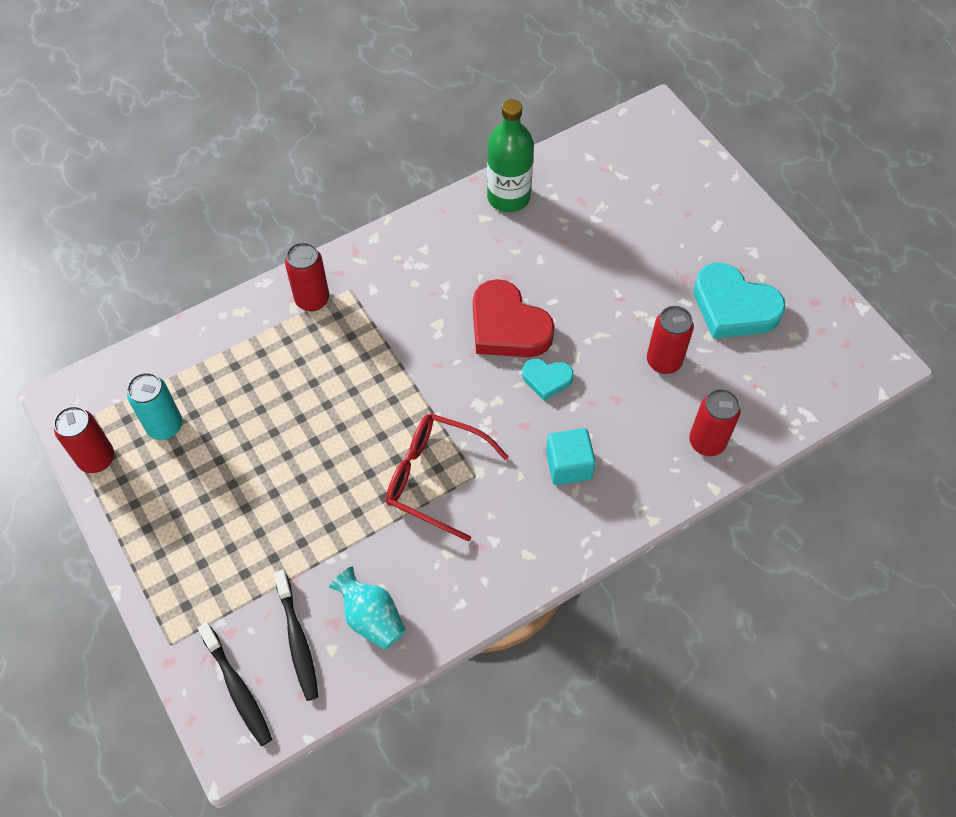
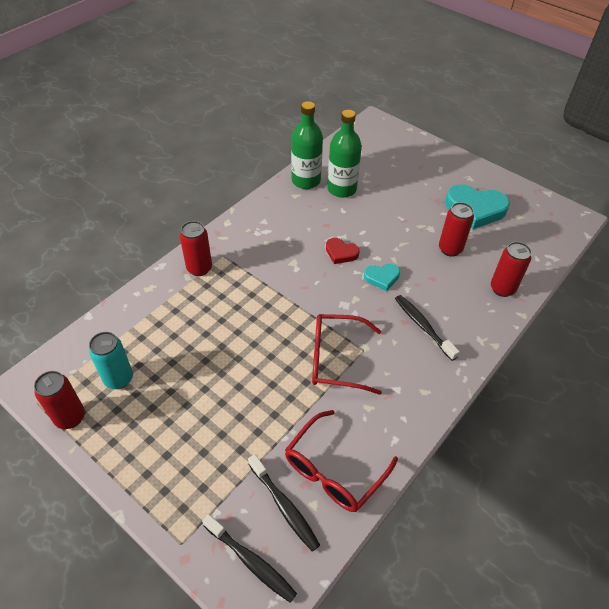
camera: 20 degrees left, 10 degrees down
(371, 617) = (334, 470): turquoise vase -> red glasses
(507, 326) = (341, 253): red heart -> red heart, size x0.53
(554, 224) = (342, 189): none -> green bottle
(568, 465) = (423, 326): turquoise cube -> black toothbrush

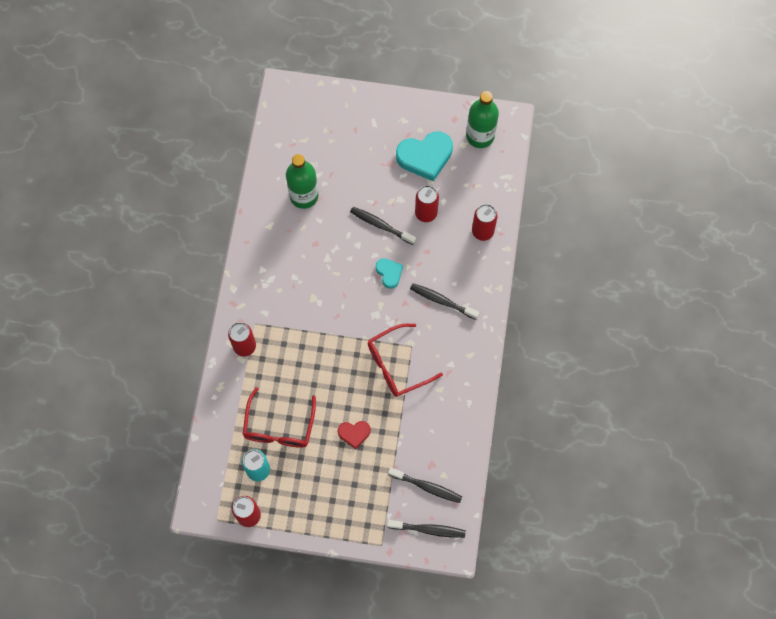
camera: 30 degrees left, 20 degrees up
(306, 181) = (267, 204): green bottle -> green bottle (480, 136)
(334, 470) = (443, 446): red glasses -> red glasses (279, 427)
(341, 253) = (344, 267): red heart -> red heart (354, 433)
(382, 278) = (389, 273): turquoise heart -> turquoise heart turned 75 degrees counterclockwise
(398, 238) = (381, 225): none -> black toothbrush

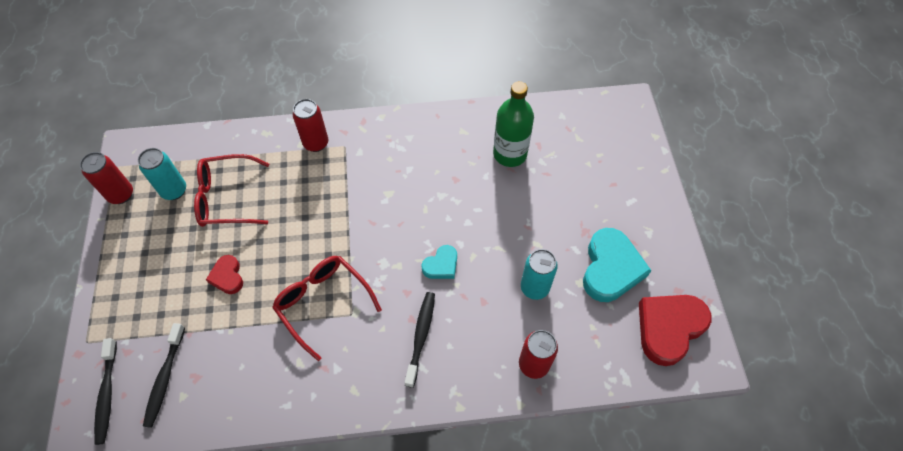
camera: 75 degrees right, 10 degrees down
(381, 225) = (501, 240): black toothbrush -> none
(425, 157) = (611, 268): turquoise heart -> turquoise heart turned 135 degrees counterclockwise
(426, 213) = (534, 288): red can -> turquoise can
(480, 136) = (669, 328): green bottle -> red heart

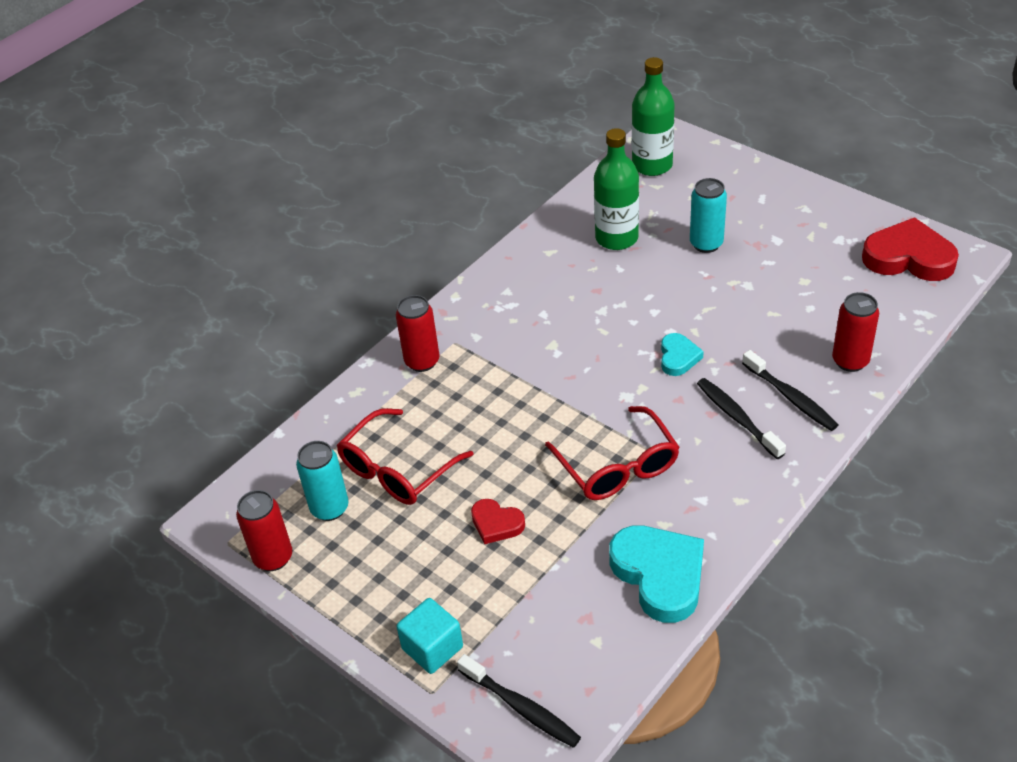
camera: 40 degrees left, 15 degrees down
(116, 317) = (432, 648): none -> turquoise cube
(165, 379) = (559, 645): black toothbrush -> black toothbrush (791, 398)
(323, 303) = (618, 467): red glasses -> red glasses turned 120 degrees counterclockwise
(534, 288) = (775, 312): turquoise can -> turquoise can (706, 244)
(594, 121) = (652, 165): none -> green bottle
(611, 268) = (812, 253): turquoise heart -> turquoise heart (659, 575)
(669, 328) = (908, 257): red heart -> red heart turned 105 degrees clockwise

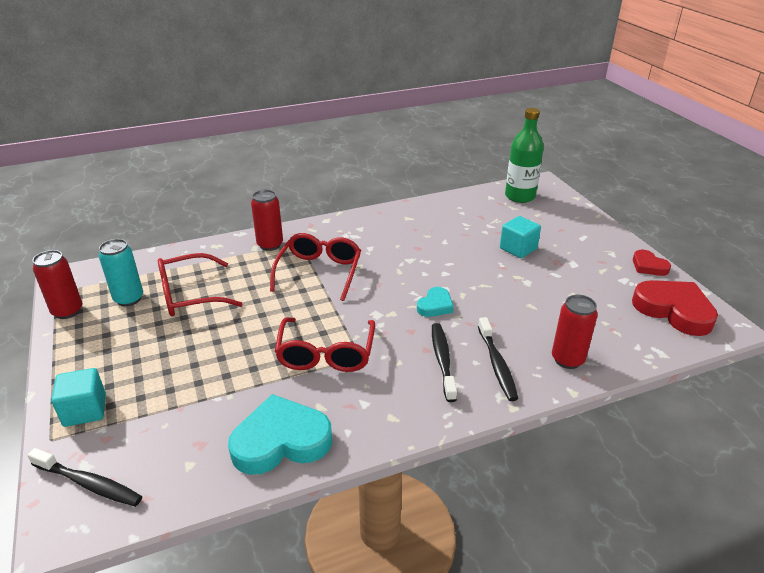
camera: 25 degrees right, 10 degrees down
(496, 524) = (211, 353): red heart -> red heart (648, 266)
(516, 372) = (319, 272): none -> red glasses
(521, 707) = (89, 484): black toothbrush -> black toothbrush turned 45 degrees counterclockwise
(616, 238) = (458, 225): green bottle -> none
(659, 575) = (281, 441): turquoise heart -> turquoise heart turned 105 degrees counterclockwise
(706, 244) = (518, 248): turquoise can -> turquoise cube

